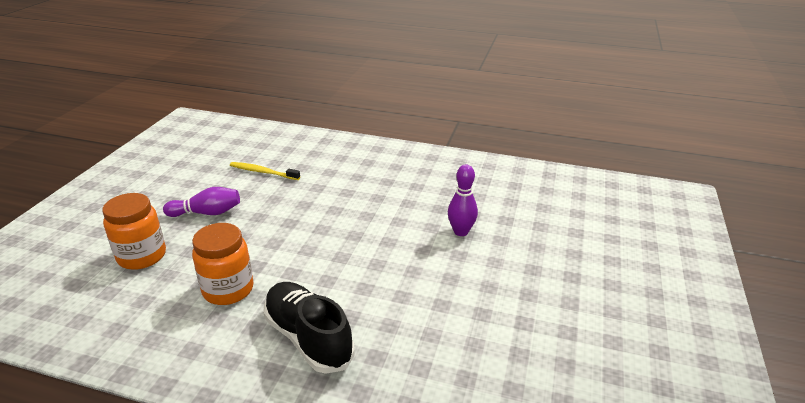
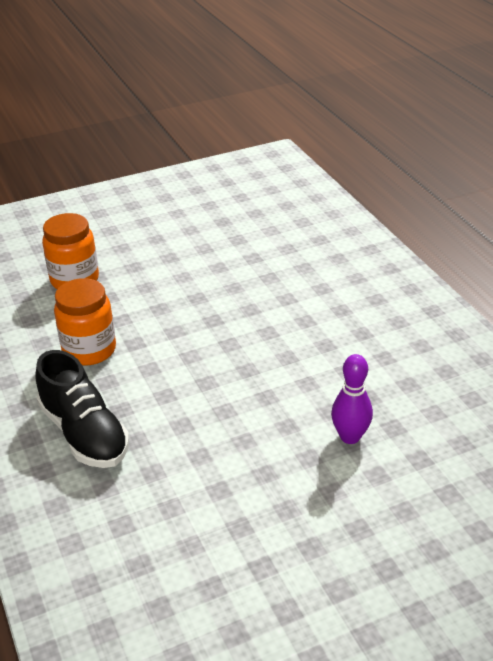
camera: 50 degrees right, 5 degrees up
(207, 213) = (165, 268): purple bowling pin -> none
(263, 172) = (262, 253): yellow toothbrush -> none
(308, 338) = (84, 433): black shoe -> black shoe turned 135 degrees clockwise

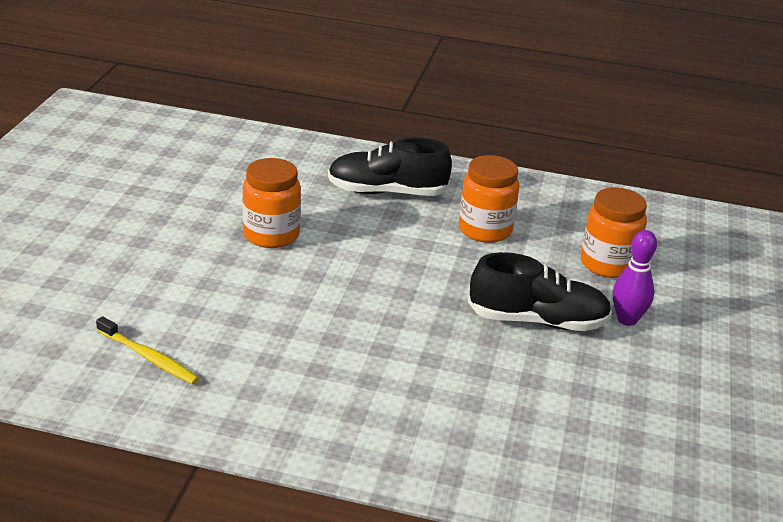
camera: 125 degrees right, 5 degrees down
(187, 279) = (537, 321): none -> black shoe
(242, 455) = (271, 235): none -> orange jar
(350, 437) = (215, 285): purple bowling pin -> purple bowling pin (627, 319)
(464, 408) = (149, 357): none -> yellow toothbrush

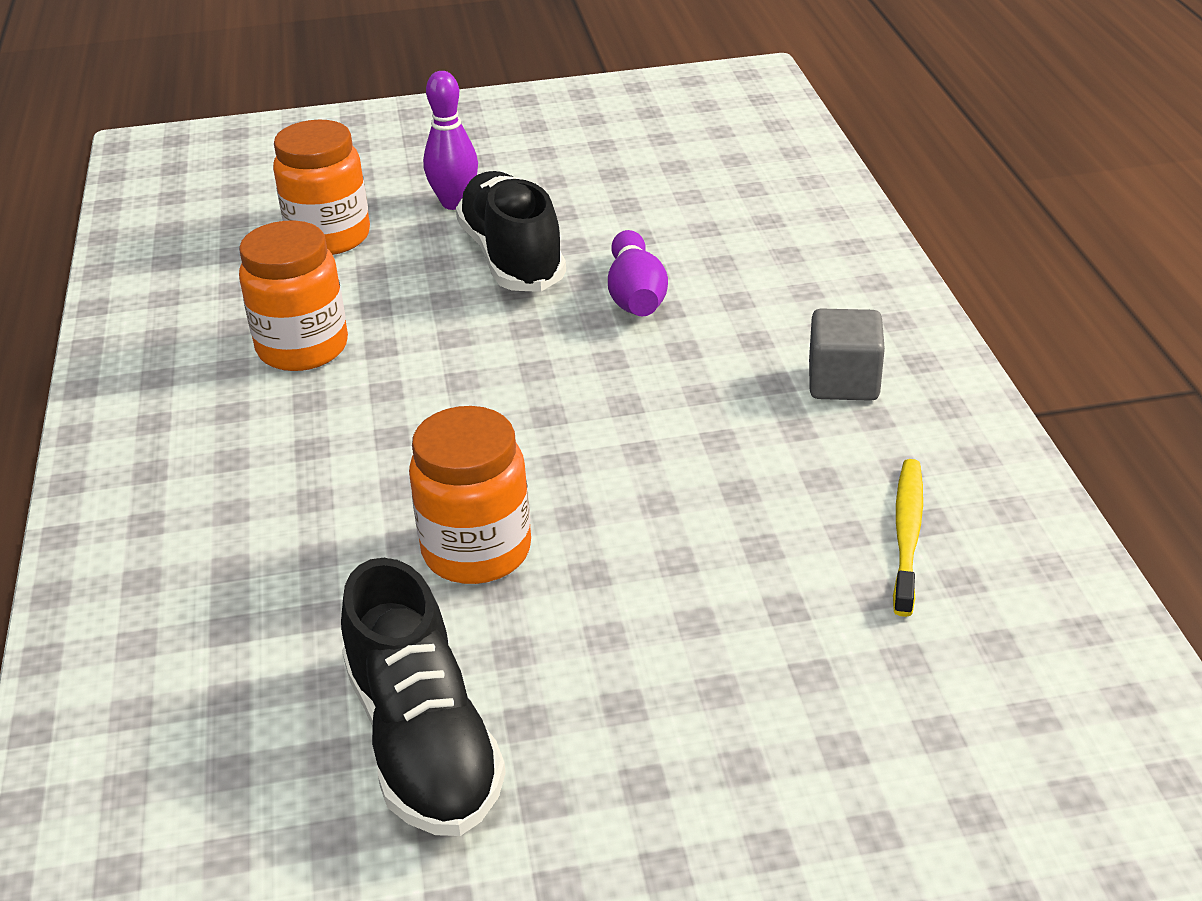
camera: 110 degrees left, 5 degrees up
(294, 395) = (843, 382): none -> grey cube
(387, 192) = (236, 475): black shoe -> black shoe (423, 741)
(455, 352) = (636, 295): none -> purple bowling pin

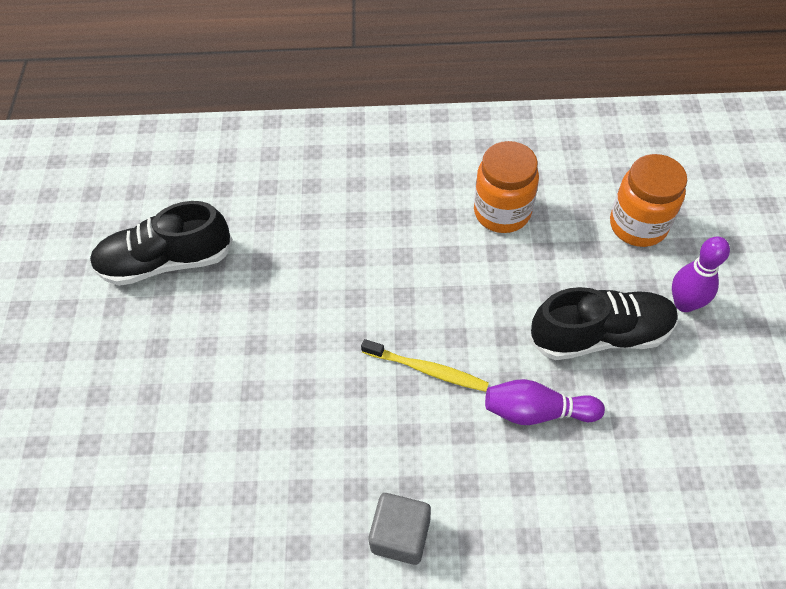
camera: 100 degrees right, 20 degrees up
(477, 551) = (289, 291): orange jar -> none
(907, 534) = (232, 530): yellow toothbrush -> yellow toothbrush (427, 370)

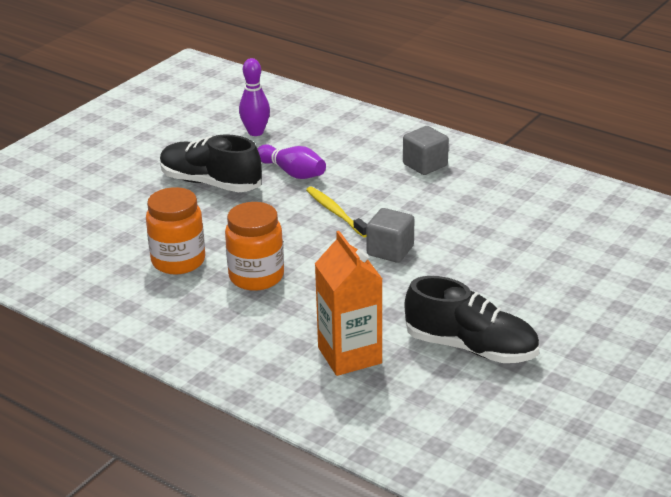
camera: 145 degrees left, 25 degrees down
(263, 198) = (349, 355): none -> orange carton
(323, 343) = (390, 251): none -> grey cube
(638, 225) = (103, 215): orange jar -> orange jar (256, 277)
(684, 303) = (140, 174): purple bowling pin -> purple bowling pin (255, 132)

